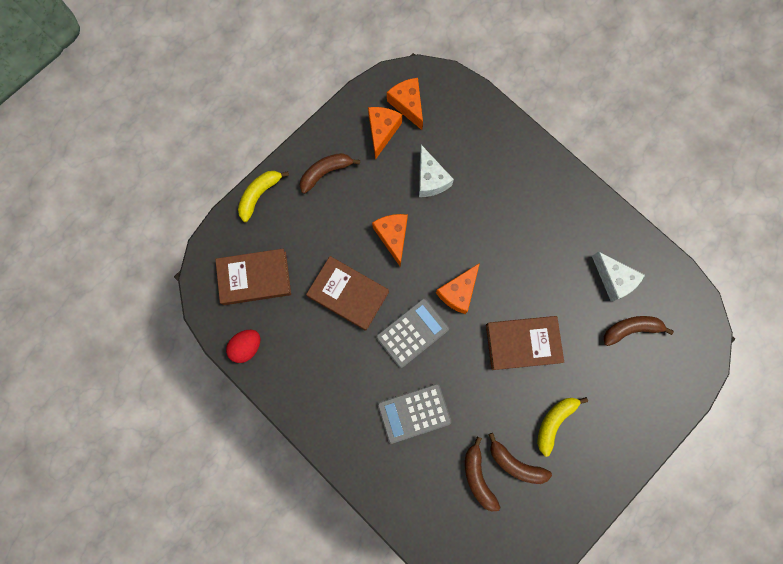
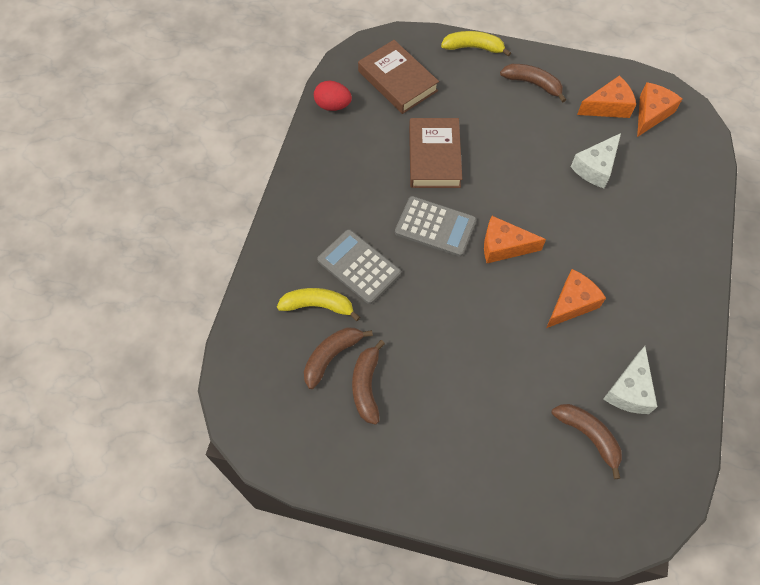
camera: 60 degrees right, 15 degrees down
(393, 236) = (515, 165): orange cheese -> orange cheese (571, 303)
(522, 343) = (494, 331): brown book -> none
(554, 422) = (434, 404): yellow banana -> yellow banana (318, 306)

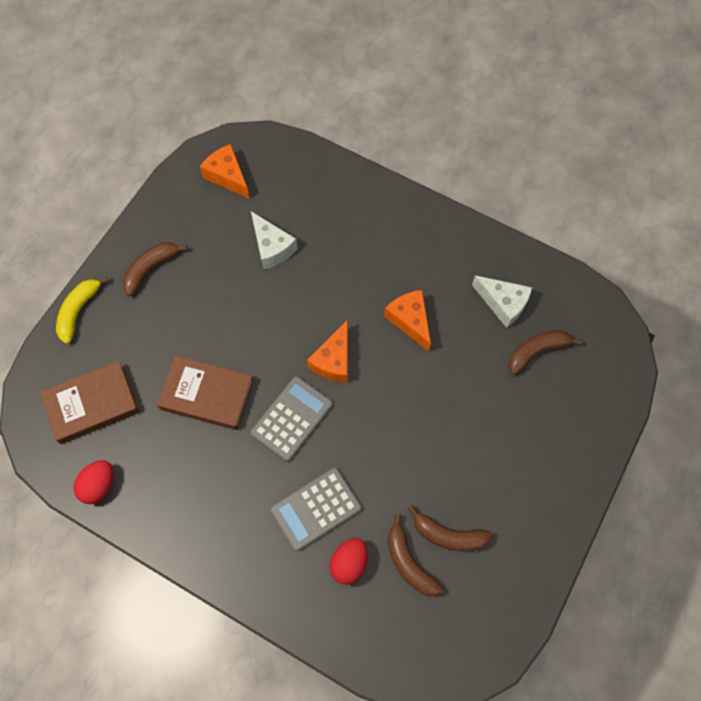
camera: 75 degrees left, 5 degrees up
(318, 306) = (349, 563): yellow banana -> red egg
(608, 107) = (205, 210): orange cheese -> none

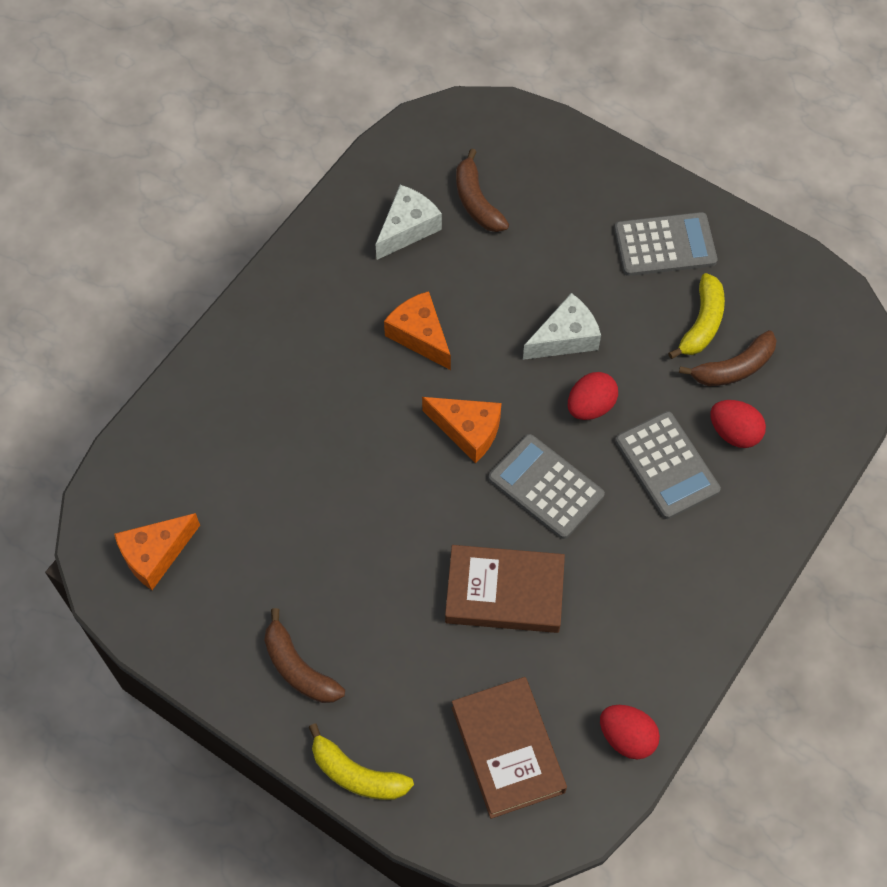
camera: 85 degrees left, 5 degrees down
(207, 394) = (504, 592): brown book -> brown book turned 75 degrees clockwise
(272, 247) = (286, 498): white cheese -> white cheese (565, 338)
(362, 448) = (590, 406): none -> red egg
(410, 321) = (420, 335): orange cheese -> orange cheese turned 75 degrees clockwise
(448, 535) = (702, 323): brown banana -> yellow banana
(520, 502) = (665, 245): none -> grey calculator

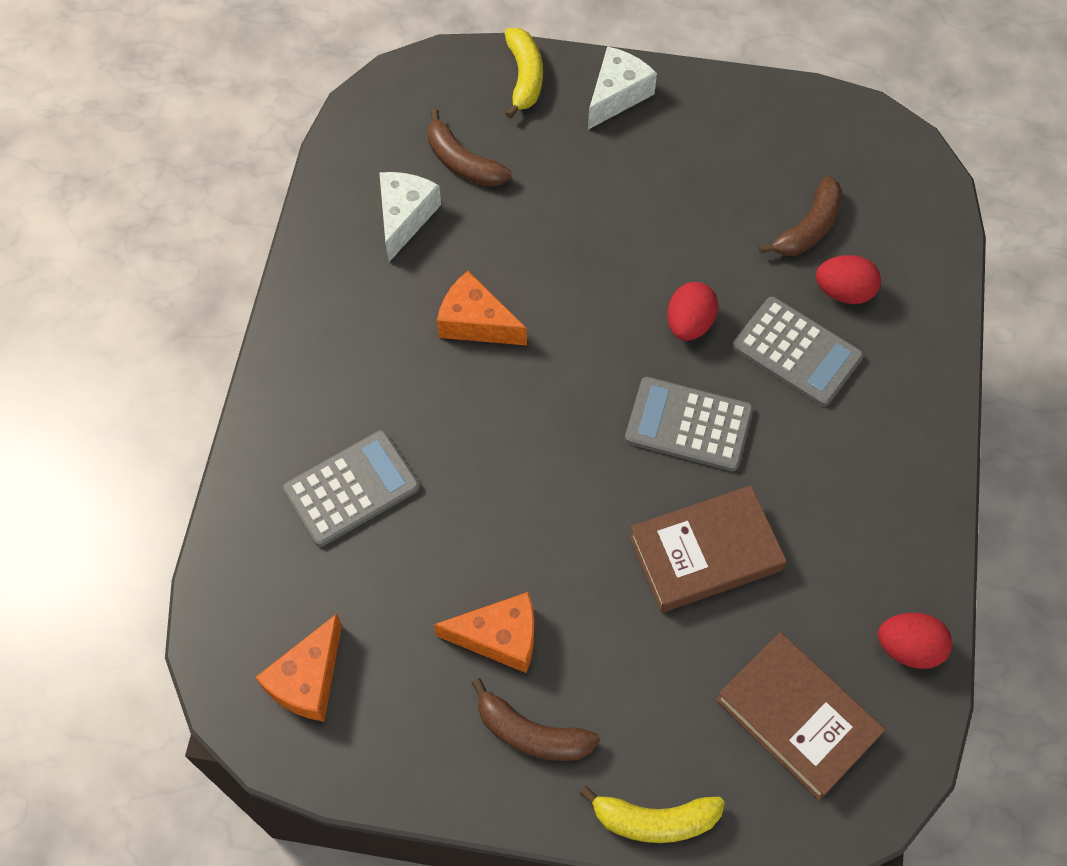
camera: 25 degrees left, 0 degrees up
(468, 431) = (578, 401): orange cheese -> orange cheese (499, 637)
(565, 338) = (626, 265): white cheese -> white cheese (617, 95)
(665, 245) = (676, 133): grey calculator -> grey calculator (351, 489)
(702, 323) = (754, 196): yellow banana -> yellow banana (524, 77)

